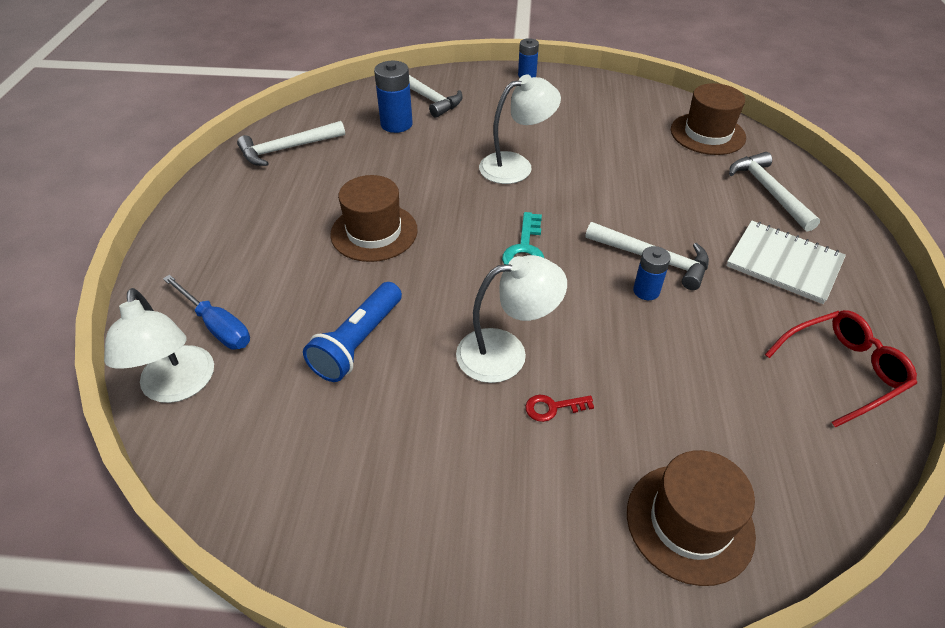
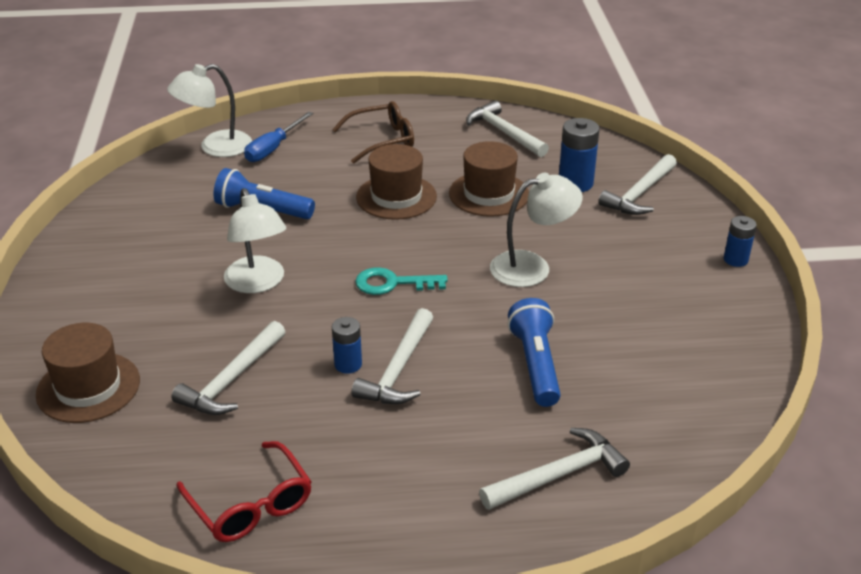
camera: 80 degrees right, 10 degrees down
(253, 231) = (382, 140): none -> brown glasses
(516, 165) = (532, 267): white lamp -> white lamp turned 75 degrees counterclockwise
(553, 407) = (200, 312): red key -> none
(646, 183) = (535, 364): none -> blue flashlight
(671, 380) = (232, 380): none -> white hammer
(707, 134) = (675, 422): brown hat -> brown hat (489, 194)
(784, 263) = (414, 475): white notebook -> none

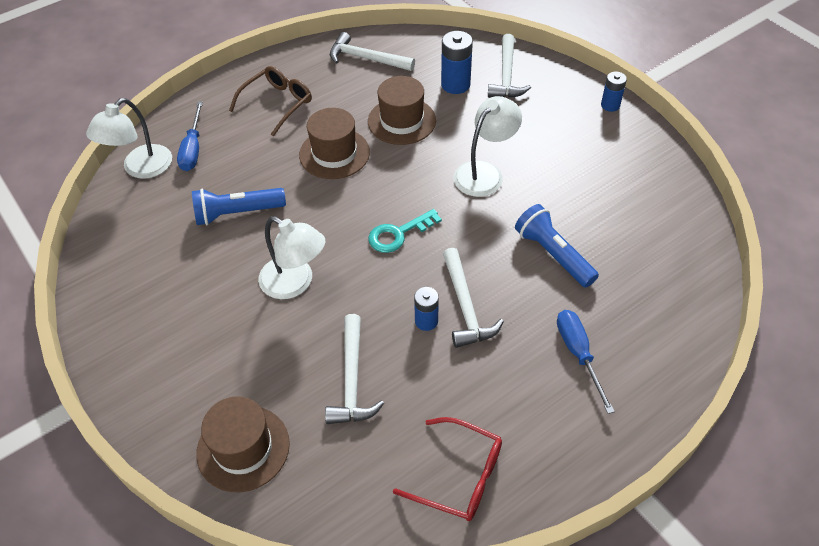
camera: 30 degrees left, 15 degrees up
(475, 461) = (578, 354): none -> blue screwdriver
(559, 475) = (637, 335): white hammer -> none

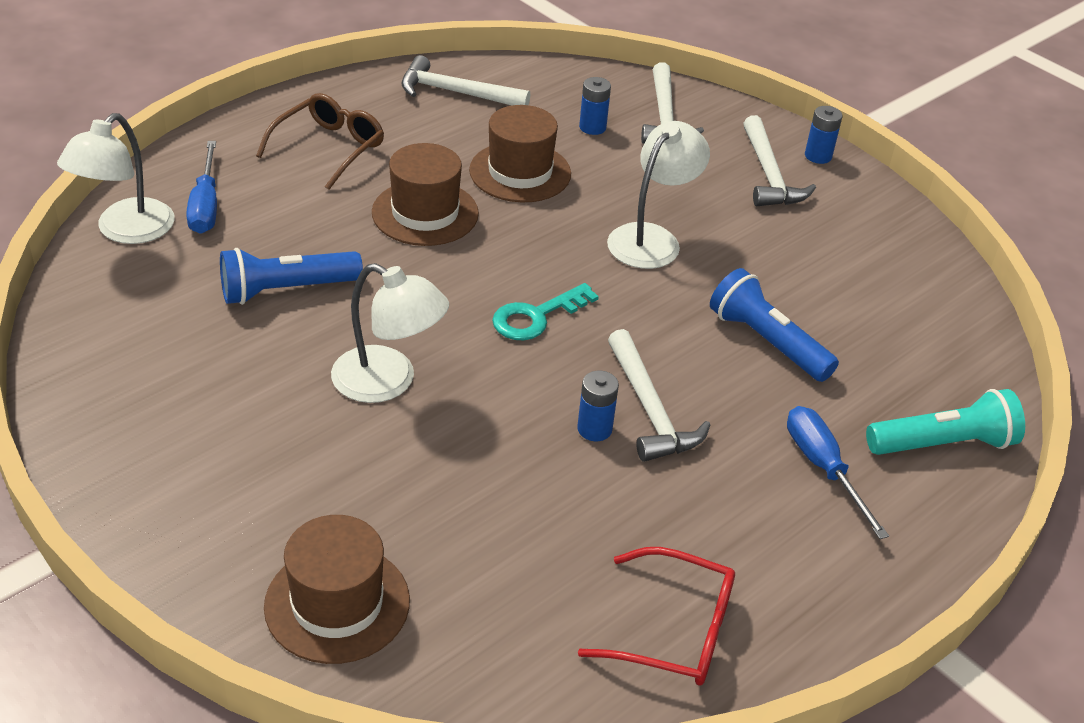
camera: 10 degrees left, 10 degrees down
(352, 380) = (494, 508): white hammer -> white hammer (769, 175)
(455, 84) = (592, 127): blue battery -> blue battery, size x0.63
(666, 337) = (943, 444): none -> turquoise flashlight

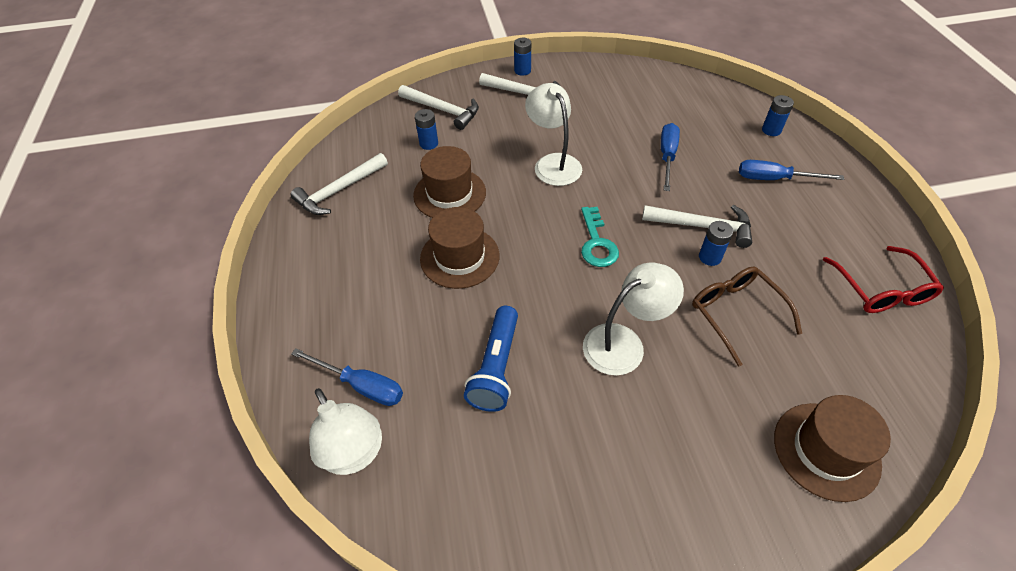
camera: 55 degrees left, 10 degrees up
(329, 148) = (348, 282): brown glasses -> brown glasses (736, 313)
(674, 631) = (881, 289): red glasses -> red glasses turned 120 degrees clockwise
(767, 342) = (667, 156): blue flashlight -> blue screwdriver
(943, 444) = (771, 130): turquoise flashlight -> blue battery

